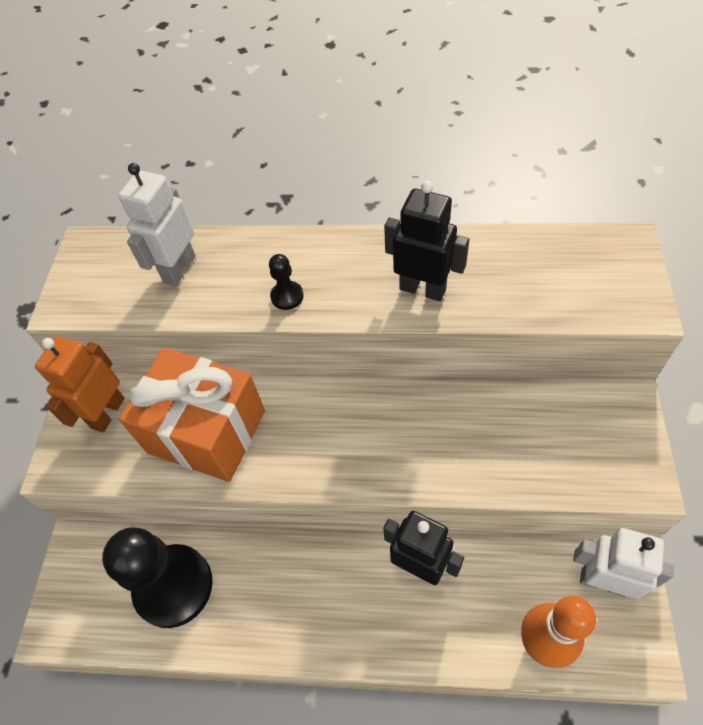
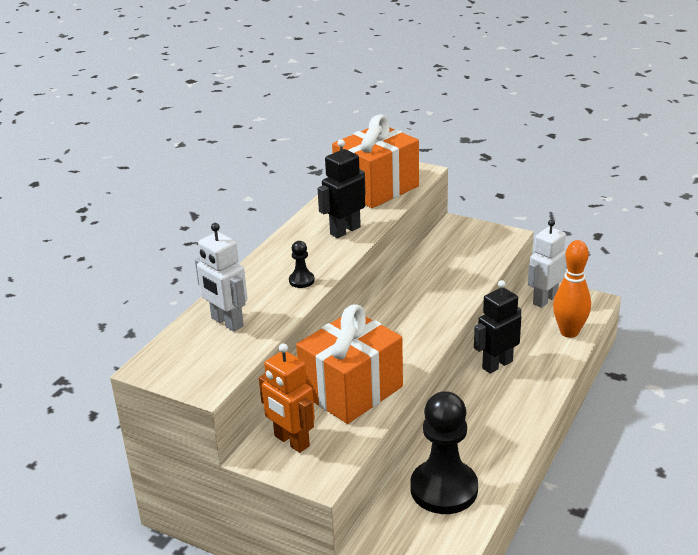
camera: 70 degrees left, 25 degrees down
(555, 276) = (376, 188): none -> orange gift

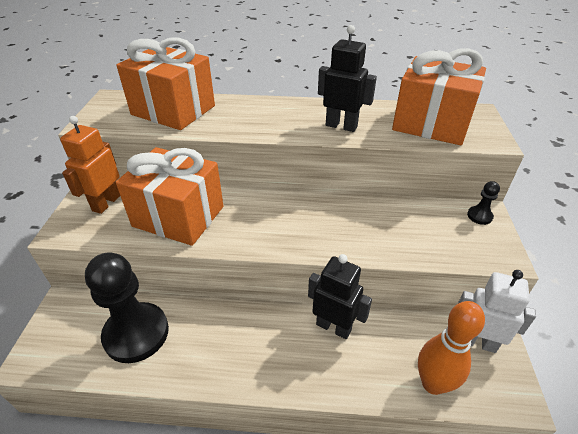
camera: 65 degrees right, 10 degrees up
(227, 322) = (173, 110): white robot -> orange gift
(301, 280) = (247, 125): black pawn -> black pawn (479, 216)

